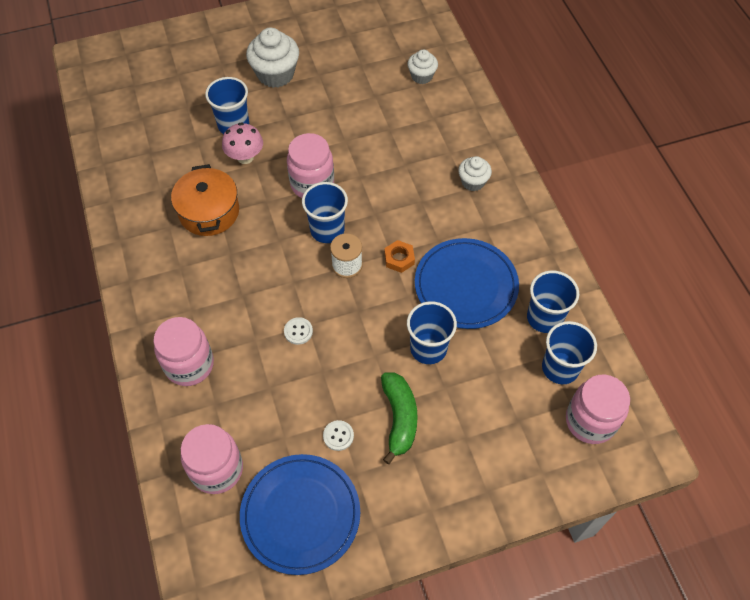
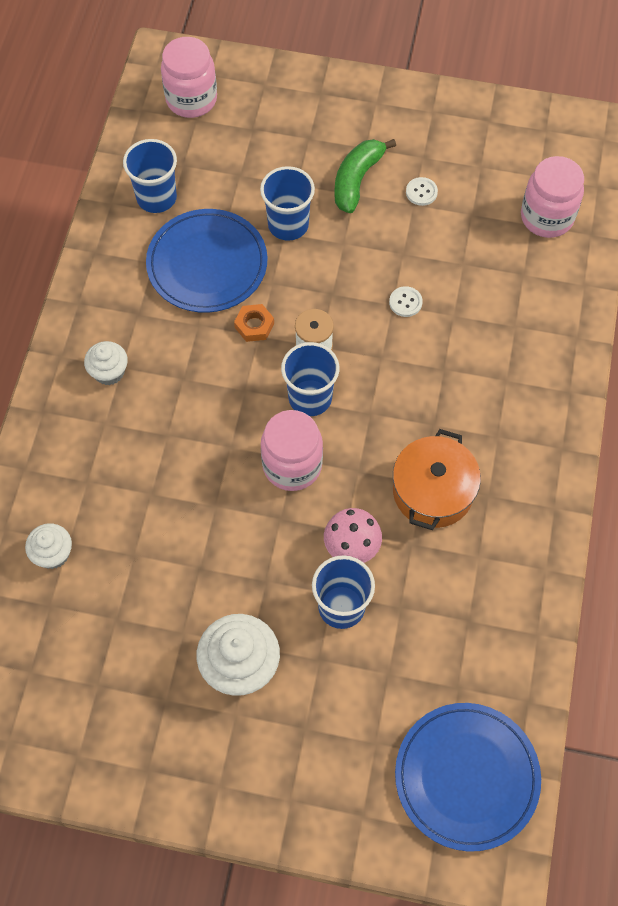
camera: 150 degrees left, 5 degrees up
(189, 365) = (532, 323): pink jar -> none
(300, 514) = (489, 149): blue plate -> blue plate (466, 777)
(560, 368) = (180, 150): blue cup -> none

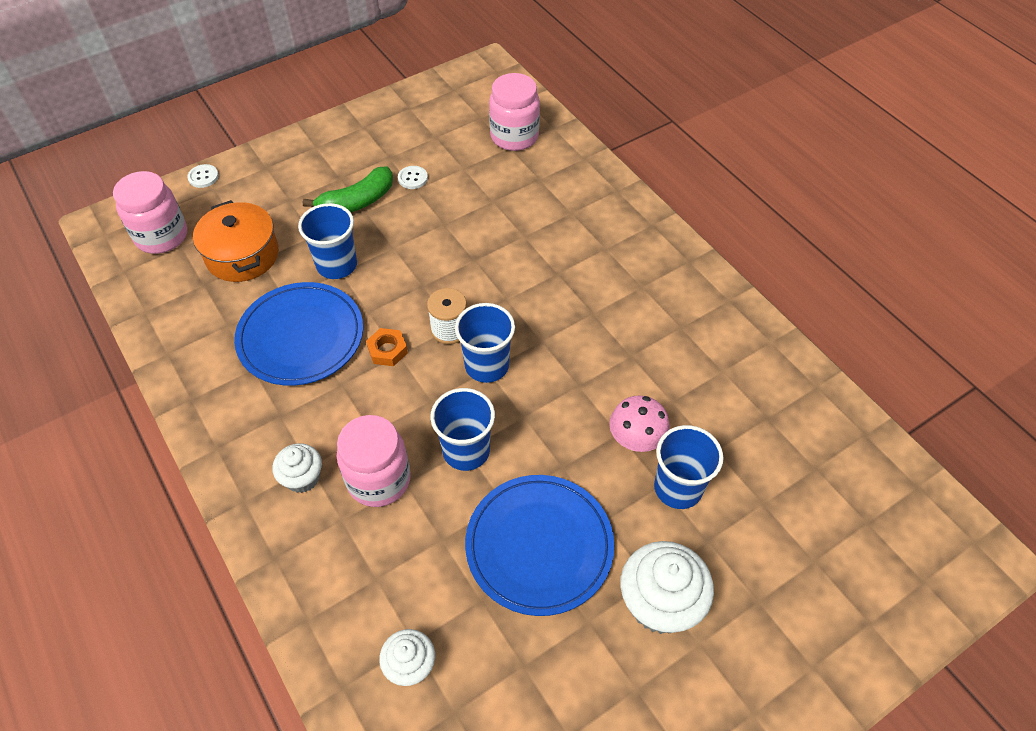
camera: 45 degrees left, 10 degrees down
(156, 197) = (205, 321): blue cup -> blue cup (466, 451)
(292, 465) = (528, 422): pink jar -> pink jar (379, 480)
(357, 180) = (357, 202): green banana -> green banana turned 105 degrees counterclockwise
(405, 302) = (482, 252): white button -> white button (203, 177)
(433, 491) = (644, 355): orange pot -> orange pot (242, 255)
(466, 777) = (894, 522): blue plate -> blue plate (539, 546)

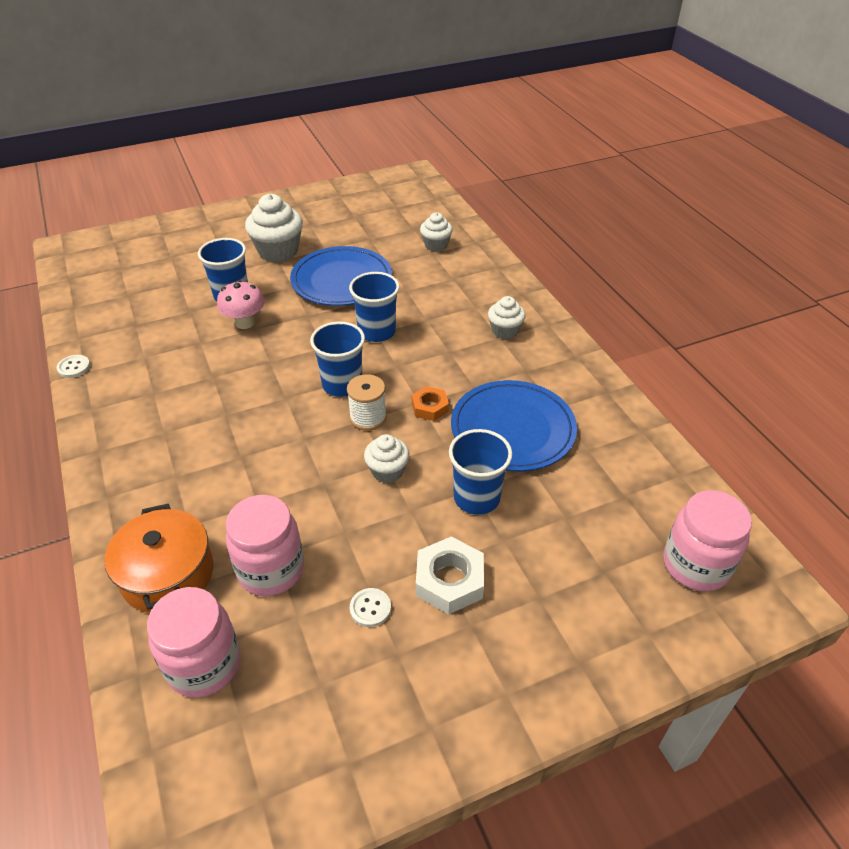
camera: 170 degrees left, 10 degrees down
(203, 177) = (669, 658): white button -> white button (74, 367)
(242, 255) = (587, 525): orange pot -> orange pot (167, 574)
(357, 202) = (449, 580): green banana -> white nut
(379, 480) = (446, 323): pink jar -> pink jar (271, 570)
(419, 278) = (387, 471): none -> white cupcake

